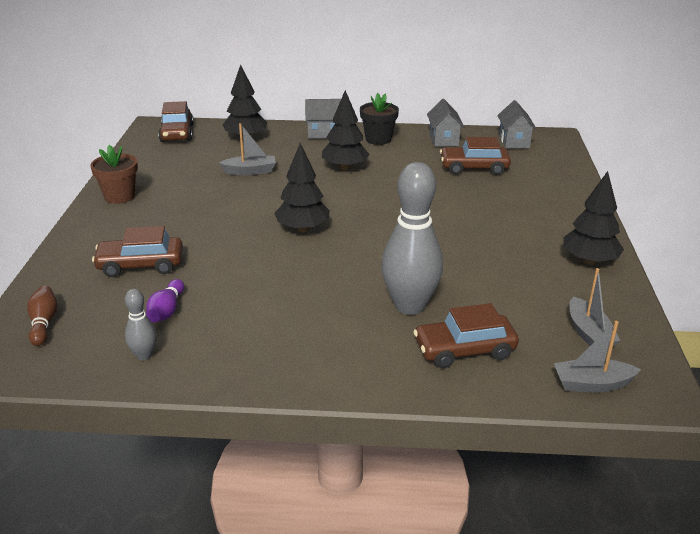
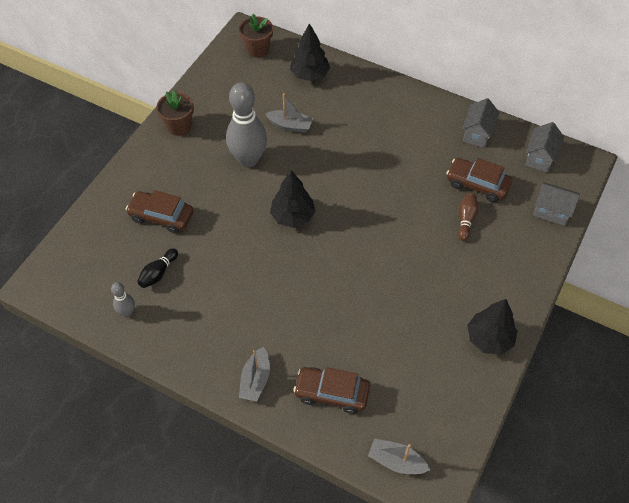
camera: 25 degrees right, 25 degrees up
(44, 323) = (79, 255): brown bowling pin -> brown bowling pin (466, 220)
(166, 311) = (158, 273): purple bowling pin -> black bowling pin
(177, 133) = (257, 49): brown car -> brown flower pot
(324, 133) = (378, 89): grey house -> grey house (551, 211)
(345, 168) = (368, 146): black tree -> none
(378, 139) = (420, 114): black flower pot -> none
(409, 306) = (321, 334): grey bowling pin -> grey bowling pin (248, 159)
(589, 333) = (430, 414): grey boat -> grey boat (255, 380)

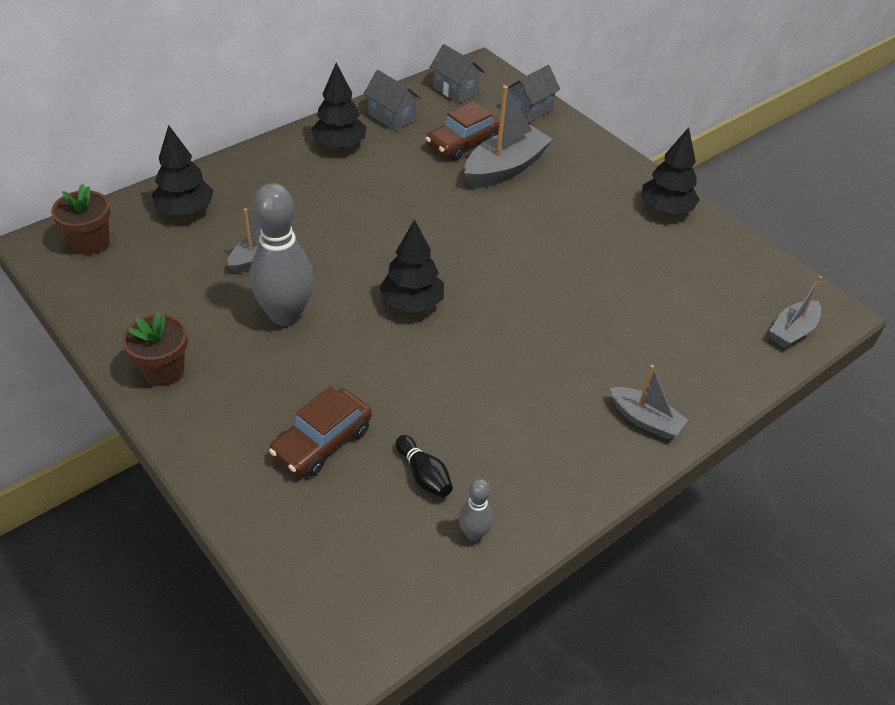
camera: 70 degrees left, 10 degrees down
(332, 393) = (689, 354): brown car -> none
(424, 118) = (339, 145): none -> black tree
(466, 220) = (505, 168): brown bowling pin -> grey boat

